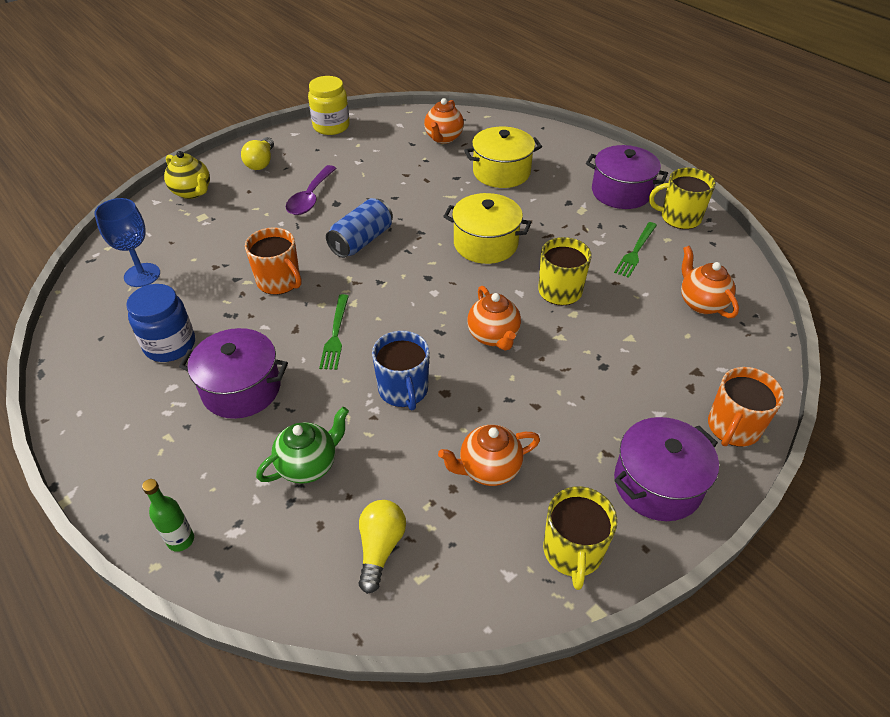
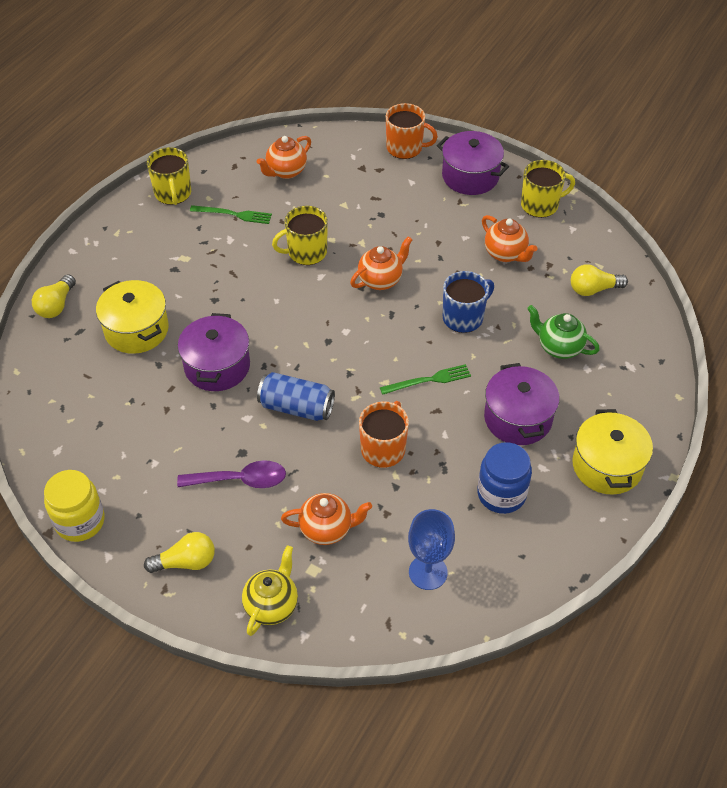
camera: 110 degrees left, 5 degrees up
(181, 540) = (654, 392): green bottle -> none
(443, 138) = (79, 398): orange teapot -> orange teapot (327, 529)
(485, 244) = (263, 313): yellow pot -> yellow pot (607, 466)
(549, 139) = (56, 305): none -> yellow light bulb
(621, 192) = (144, 235): purple pot -> purple pot (217, 366)

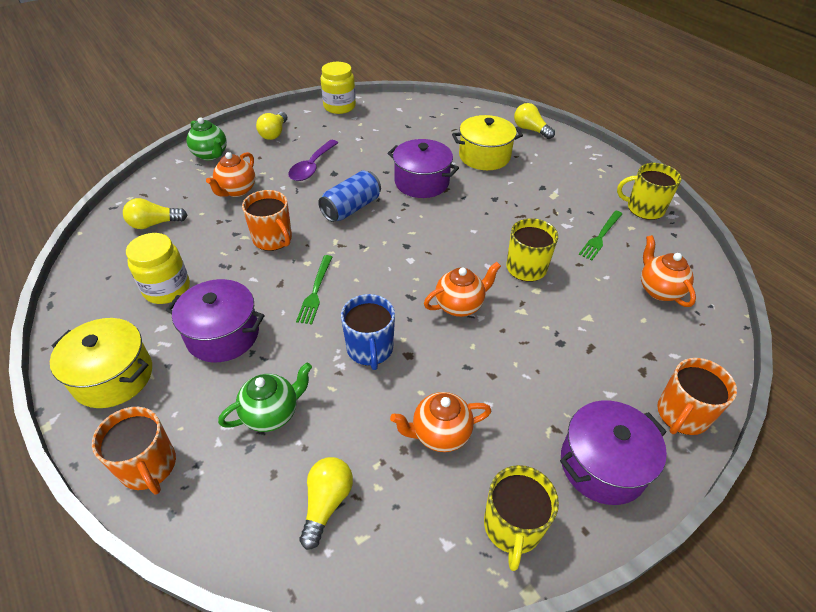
camera: 115 degrees right, 5 degrees down
(272, 605) = (211, 155): yellow teapot -> green teapot
(381, 280) = (459, 305): orange teapot -> orange teapot turned 105 degrees counterclockwise
(428, 572) = (154, 224): blue goblet -> yellow light bulb
(501, 494) = (167, 289): blue jar -> yellow jar
(646, 392) = (148, 466): none -> orange mug

